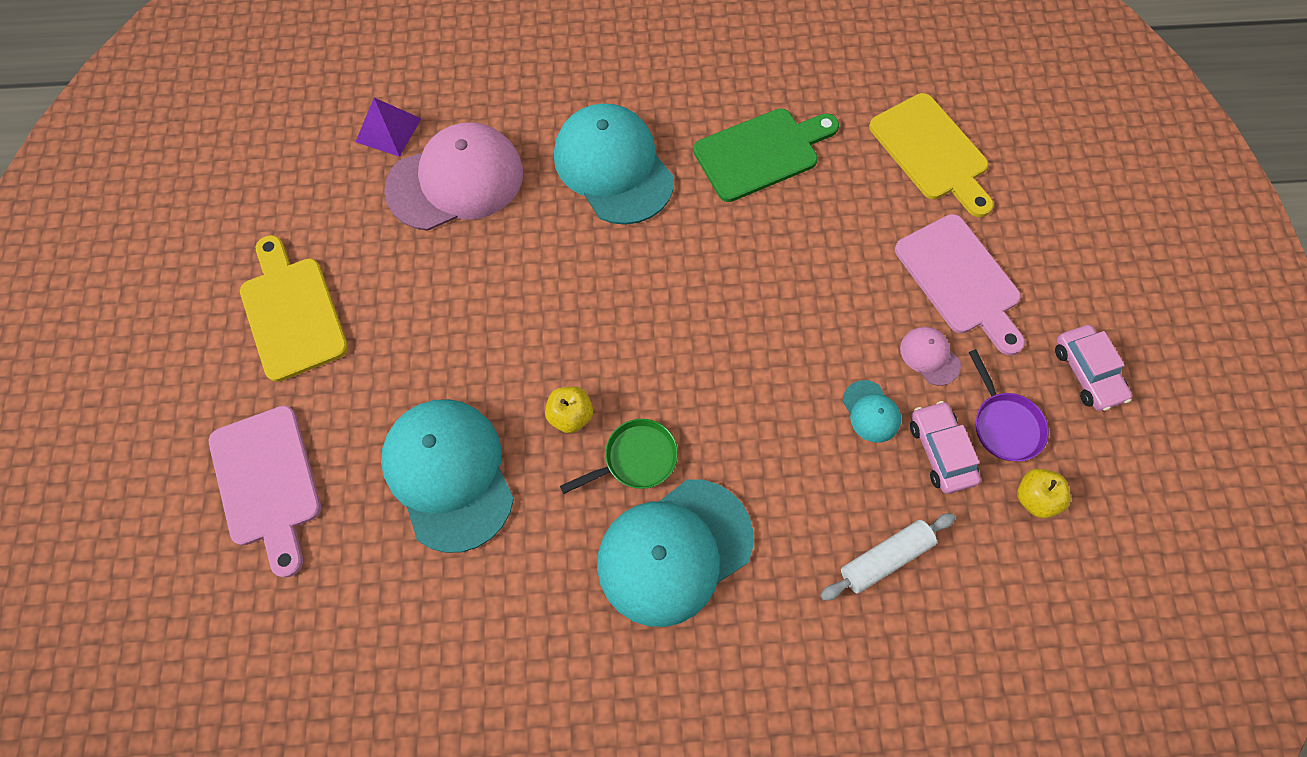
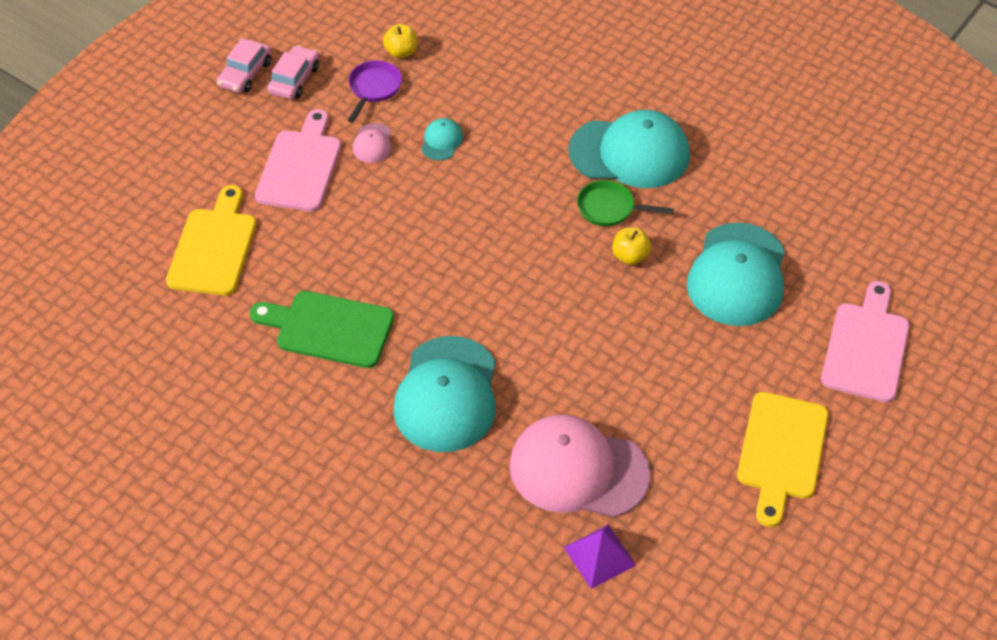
camera: 140 degrees left, 15 degrees down
(885, 558) = (514, 80): white rolling pin -> none
(940, 451) = (425, 100): pink car -> pink car (245, 73)

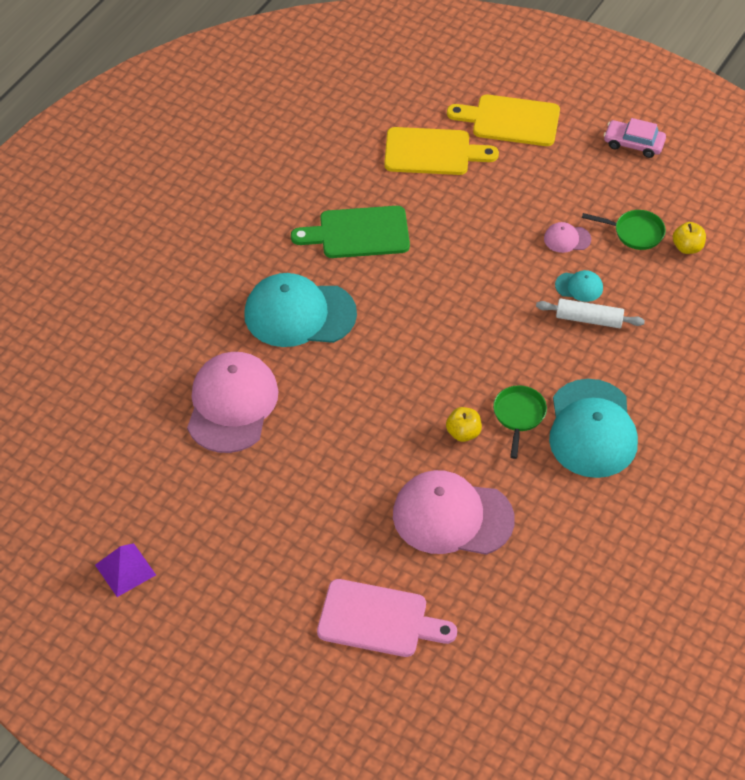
camera: 85 degrees right, 0 degrees up
(294, 79) = (634, 177): pink car -> none
(301, 166) = (530, 194): pink cutting board -> none
(329, 328) = (358, 233): green cutting board -> green cutting board turned 105 degrees counterclockwise
(373, 89) = (635, 232): purple pan -> green pan
(487, 139) = (589, 319): none -> white rolling pin
(599, 556) = (152, 422): purple pyramid -> purple pyramid (125, 569)
(737, 275) = (452, 517): turquoise cap -> pink cap
(781, 452) = (258, 548): yellow cutting board -> yellow cutting board (510, 120)

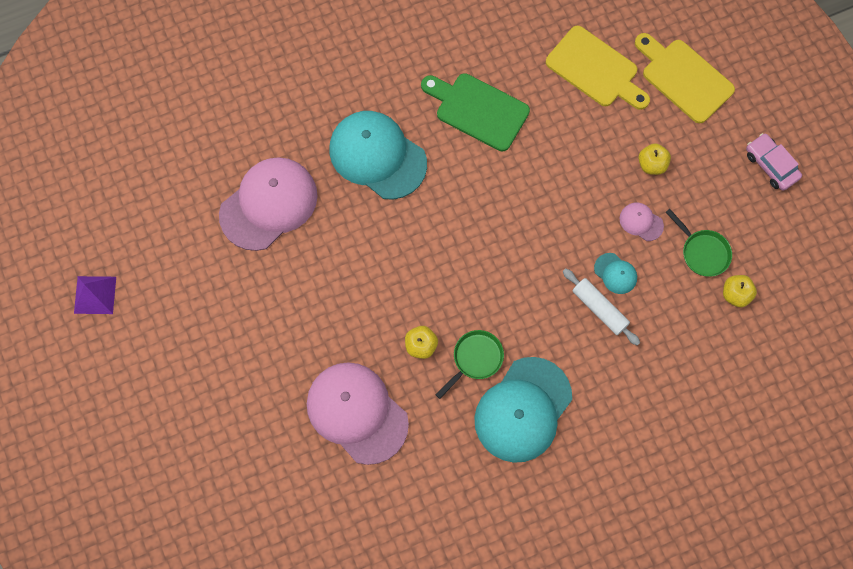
camera: 35 degrees right, 20 degrees up
(379, 620) = (238, 462): pink cutting board -> none
(539, 194) = (652, 164): none -> yellow apple

